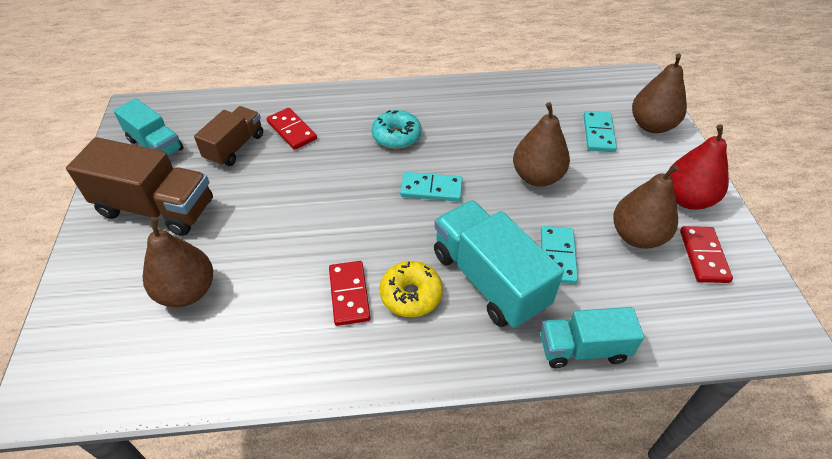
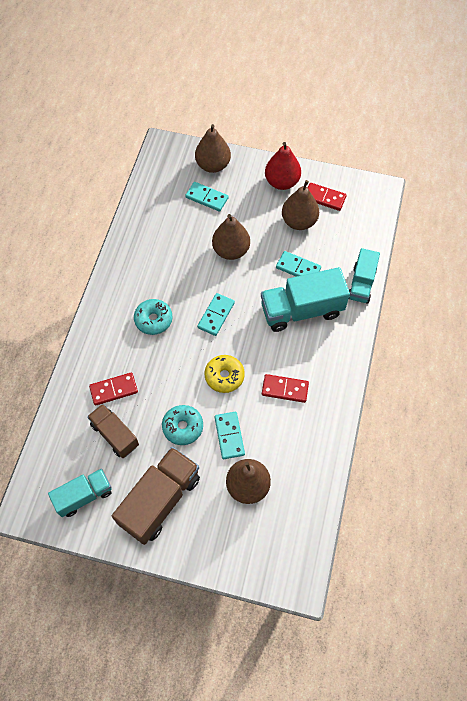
camera: 70 degrees left, 15 degrees up
(258, 251) = (229, 436): none -> turquoise domino
(259, 202) = (183, 427): none -> turquoise donut
(411, 295) = (297, 355): yellow donut -> yellow donut (224, 376)

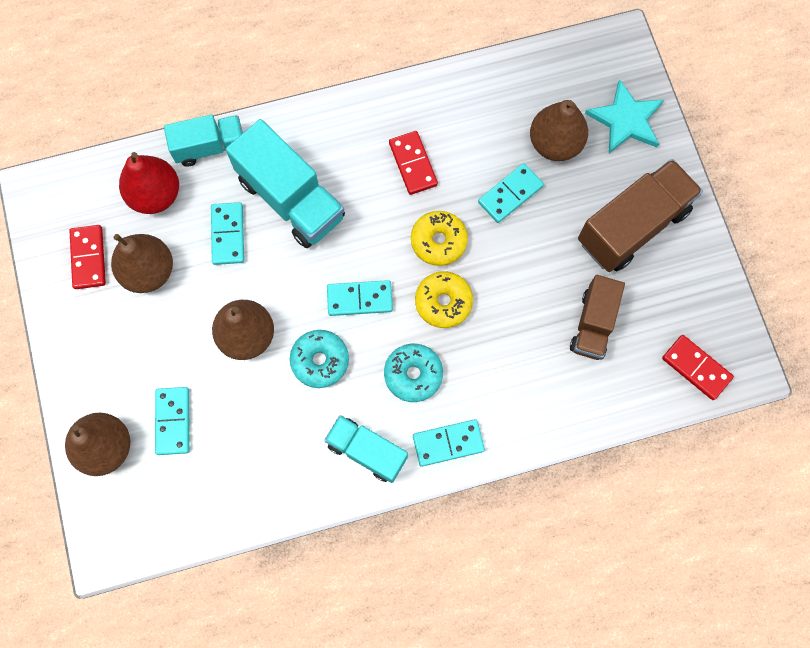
camera: 120 degrees left, 10 degrees up
(84, 496) = (684, 312): turquoise truck -> turquoise truck (367, 451)
(104, 317) = (448, 443): none -> turquoise domino
(114, 389) = (538, 363): red domino -> red domino (696, 368)
(160, 500) = (632, 226): brown truck -> brown truck turned 135 degrees clockwise
(183, 427) = (533, 252): turquoise donut -> turquoise donut (320, 361)
(185, 358) = (443, 302): none -> yellow donut
(237, 546) = (626, 120): none -> turquoise star
(282, 182) = (88, 330): red pear -> red pear (155, 195)

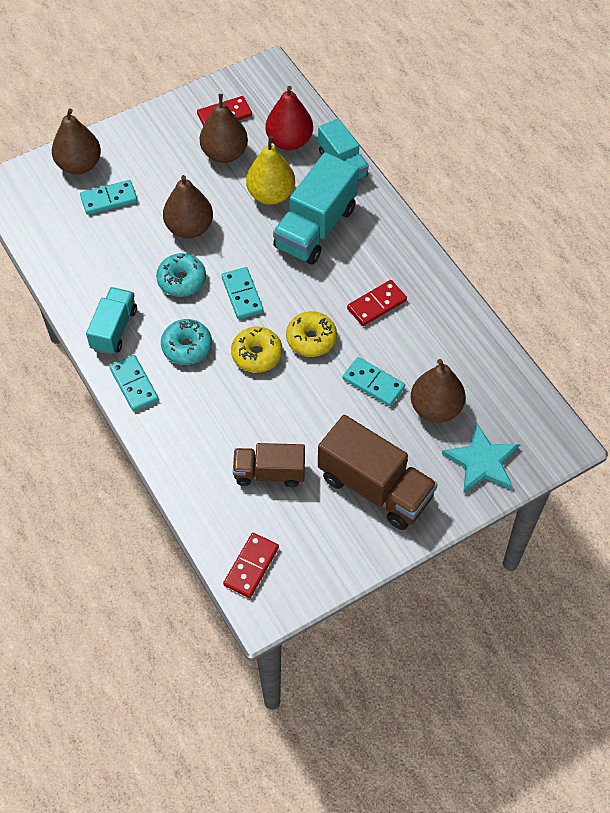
camera: 75 degrees right, 15 degrees down
(228, 234) = (271, 194): turquoise domino -> yellow pear

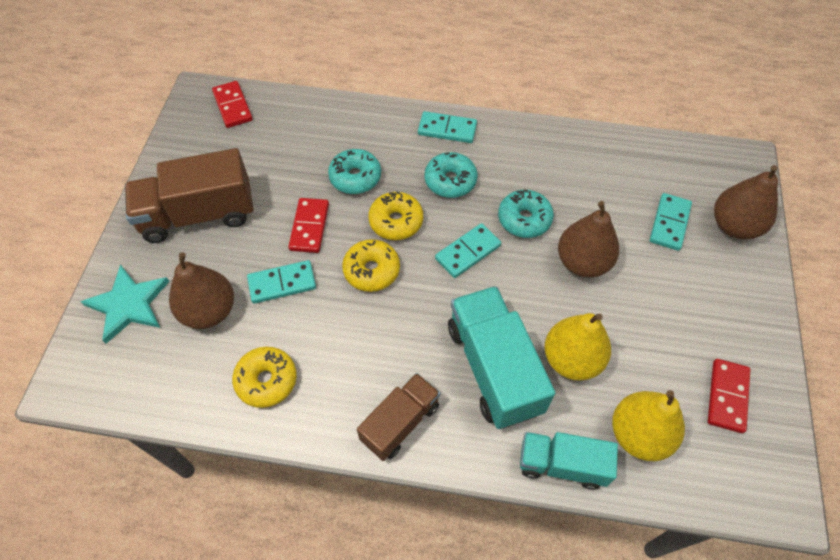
camera: 130 degrees right, 0 degrees up
(114, 329) = (513, 146): turquoise truck -> none
(224, 153) = (664, 357): brown pear -> none
(241, 411) = (355, 177): none -> turquoise donut
(242, 295) = (467, 252): turquoise domino -> turquoise domino turned 60 degrees counterclockwise
(269, 473) = (286, 160): brown truck -> brown truck (400, 423)
(289, 141) = (639, 434): red pear -> yellow pear
(377, 305) = (355, 350): red domino -> red domino (309, 227)
(443, 335) = (266, 380): none -> yellow donut

